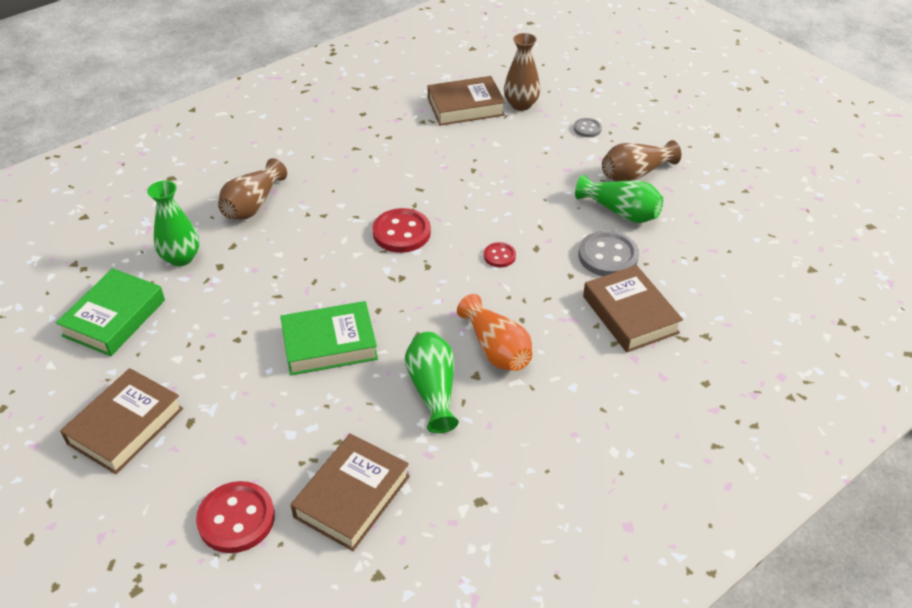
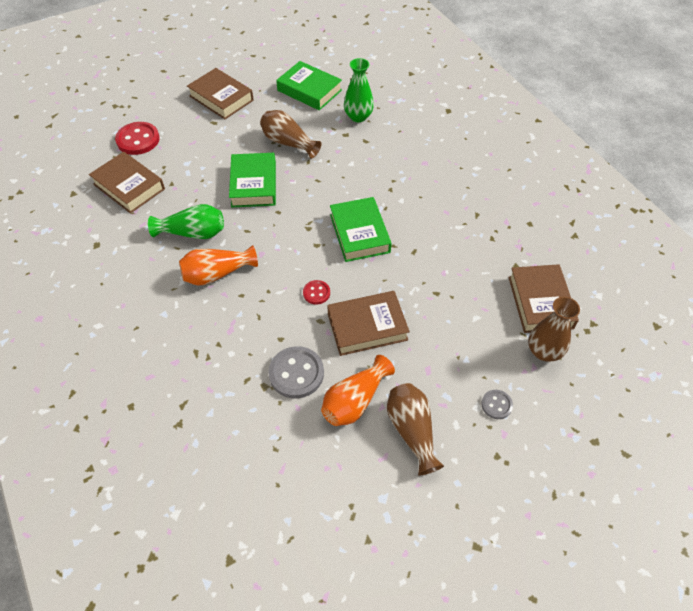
camera: 100 degrees right, 10 degrees up
(253, 204) = (409, 151): brown vase -> brown vase (288, 143)
(401, 232) = (359, 233): red button -> green book
(620, 212) = (355, 400): green vase -> orange vase
(630, 314) = (222, 372): brown book -> brown book (367, 327)

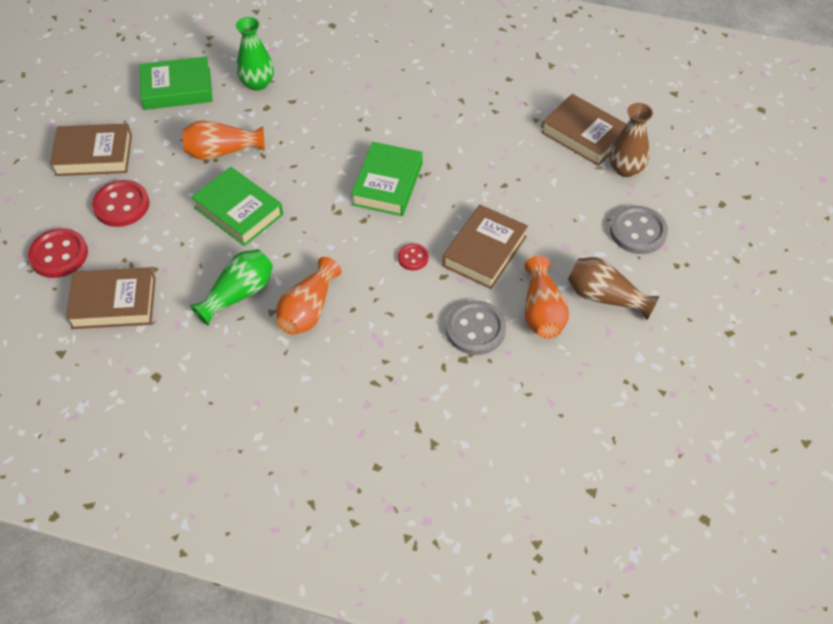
camera: 45 degrees left, 0 degrees up
(200, 135) = (121, 205): none -> red button
(288, 143) = (222, 151): brown vase -> orange vase
(359, 233) = (387, 184): green book -> green book turned 75 degrees clockwise
(496, 405) = (638, 231): grey button -> grey button, size x1.85

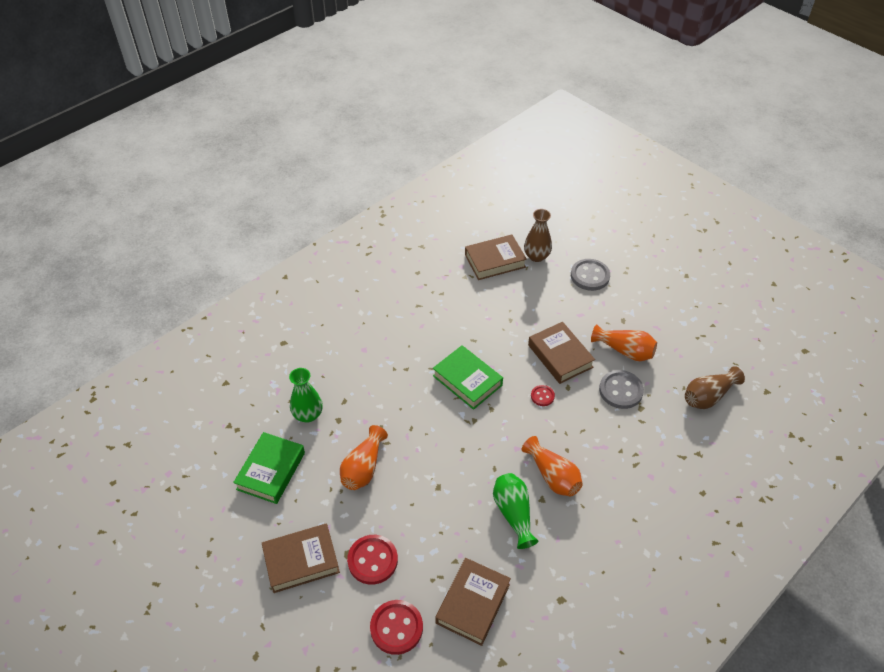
camera: 60 degrees left, 5 degrees down
(94, 155) = (301, 561): brown book -> brown book turned 45 degrees clockwise
(238, 211) = (433, 481): green book -> none
(605, 297) = (631, 316): brown vase -> brown vase (708, 396)

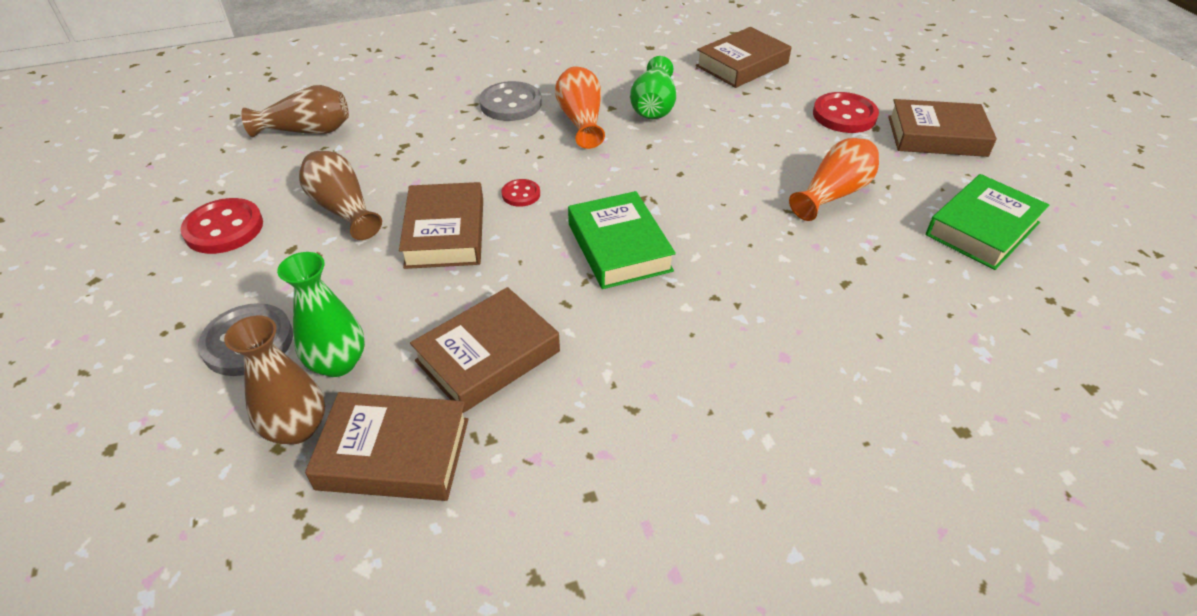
camera: 155 degrees left, 5 degrees down
(308, 415) = (915, 282): green vase -> green vase (338, 363)
(396, 628) = (831, 70): red button -> red button (224, 228)
(489, 305) = (487, 356): none -> brown book
(620, 390) = (407, 168): grey button -> grey button (511, 104)
(624, 350) = (343, 209): orange vase -> brown vase

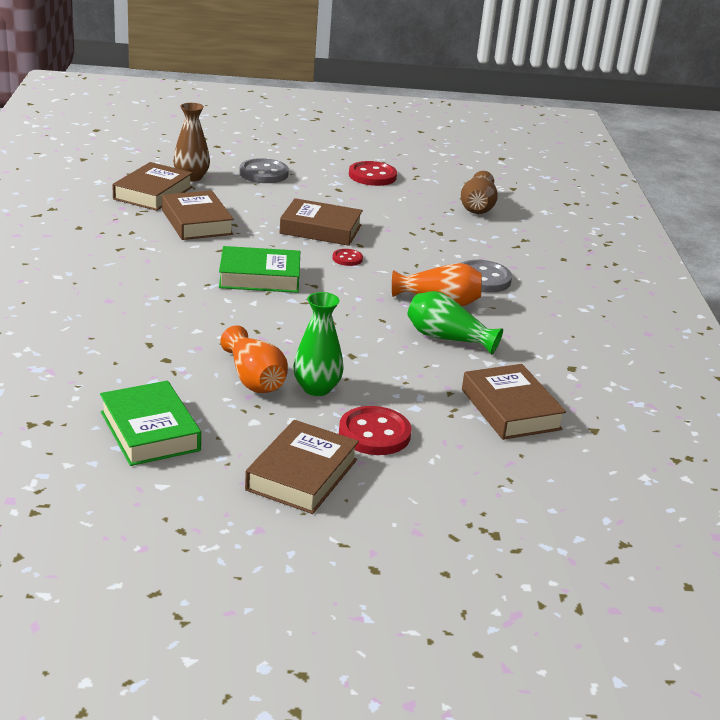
camera: 105 degrees right, 15 degrees down
(338, 363) = (228, 189): green vase -> green vase (316, 388)
(343, 209) = (370, 206): brown vase -> none

